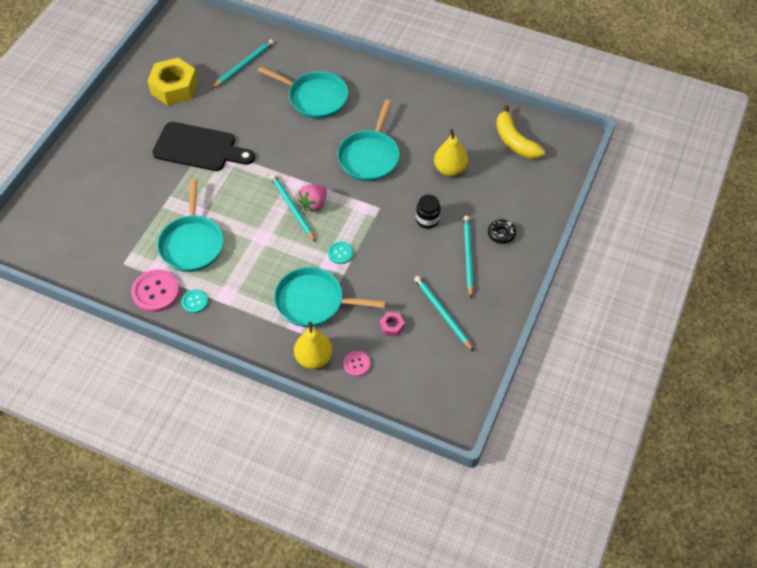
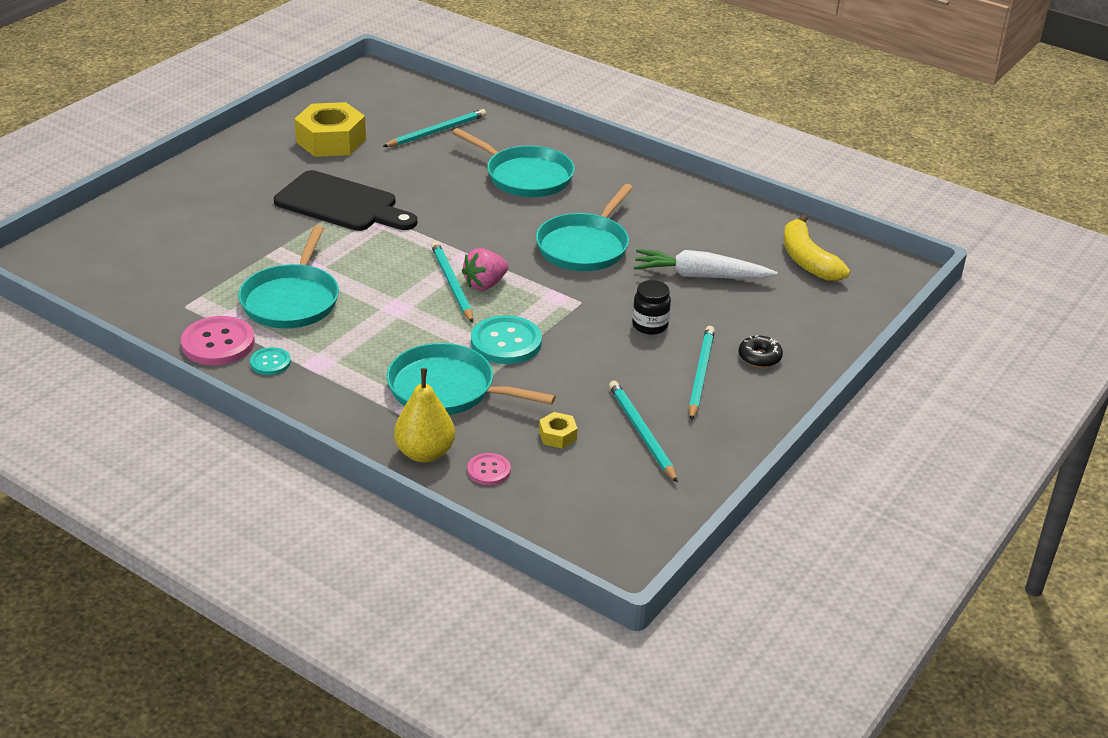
camera: 10 degrees right, 20 degrees down
(340, 253) = (506, 342): turquoise button -> turquoise button, size x1.82
(392, 326) = (557, 435): pink nut -> yellow nut
(450, 169) = (700, 276): yellow pear -> white carrot

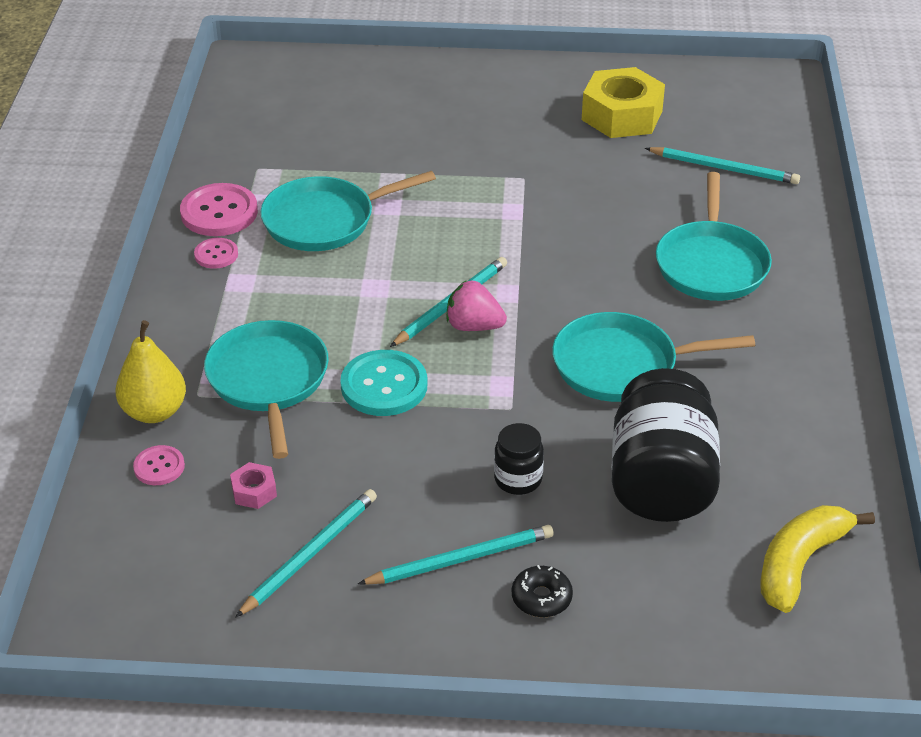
camera: 60 degrees right, 5 degrees up
(270, 362) = (216, 254): turquoise button -> pink button
(341, 204) = (516, 174): black cutting board -> none
(557, 435) = (254, 491): yellow nut -> pink nut
(700, 276) = (661, 481): white carrot -> black jar

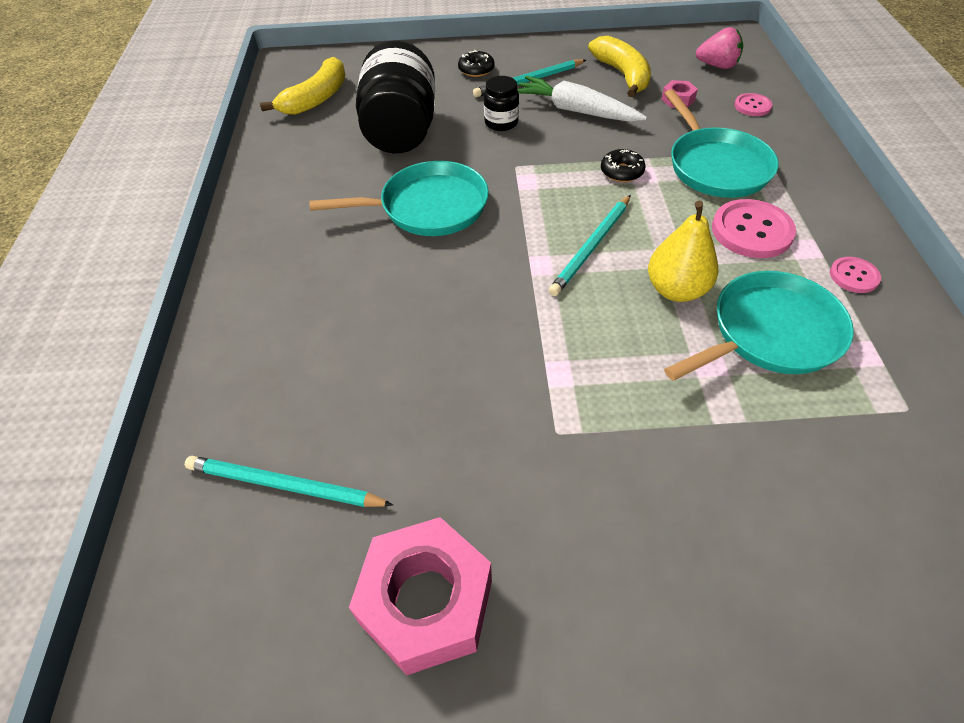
camera: 175 degrees right, 10 degrees up
(154, 412) = (786, 137): yellow pear -> yellow pear (676, 290)
(219, 212) = (896, 331): pink button -> pink button (751, 231)
(310, 554) = (622, 75): turquoise pencil -> yellow banana
(384, 385) = (621, 172): turquoise button -> black donut
(407, 488) = (576, 111): none -> white carrot
(474, 326) = (564, 228): pink strawberry -> pink strawberry (717, 66)
(621, 115) = (426, 602): yellow nut -> pink nut
(711, 264) = (331, 321): turquoise pan -> none

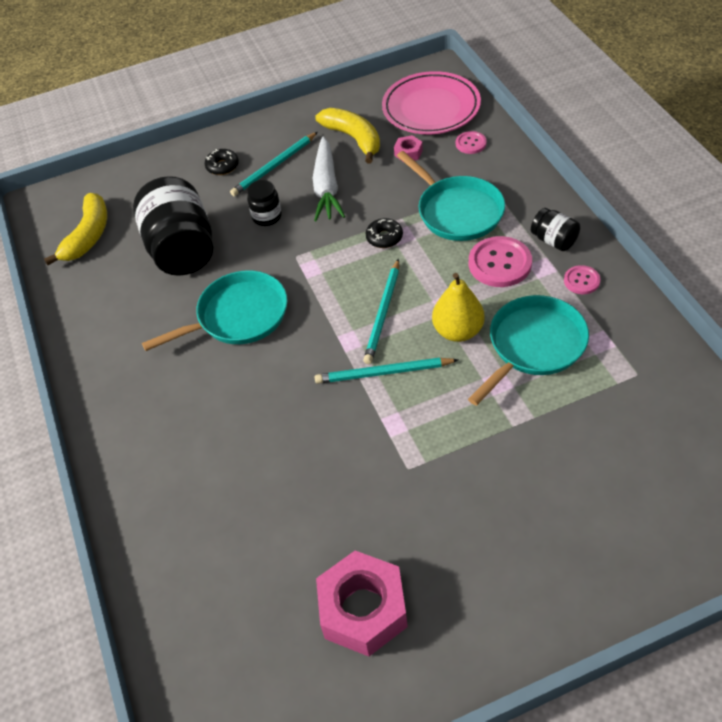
camera: 15 degrees left, 0 degrees up
(284, 485) = (229, 570): turquoise pencil -> turquoise pencil (383, 373)
(576, 111) = (326, 187): white carrot -> white carrot turned 105 degrees counterclockwise
(717, 66) = (431, 108): pink strawberry -> pink plate
(828, 223) = (554, 240): none -> black jar

